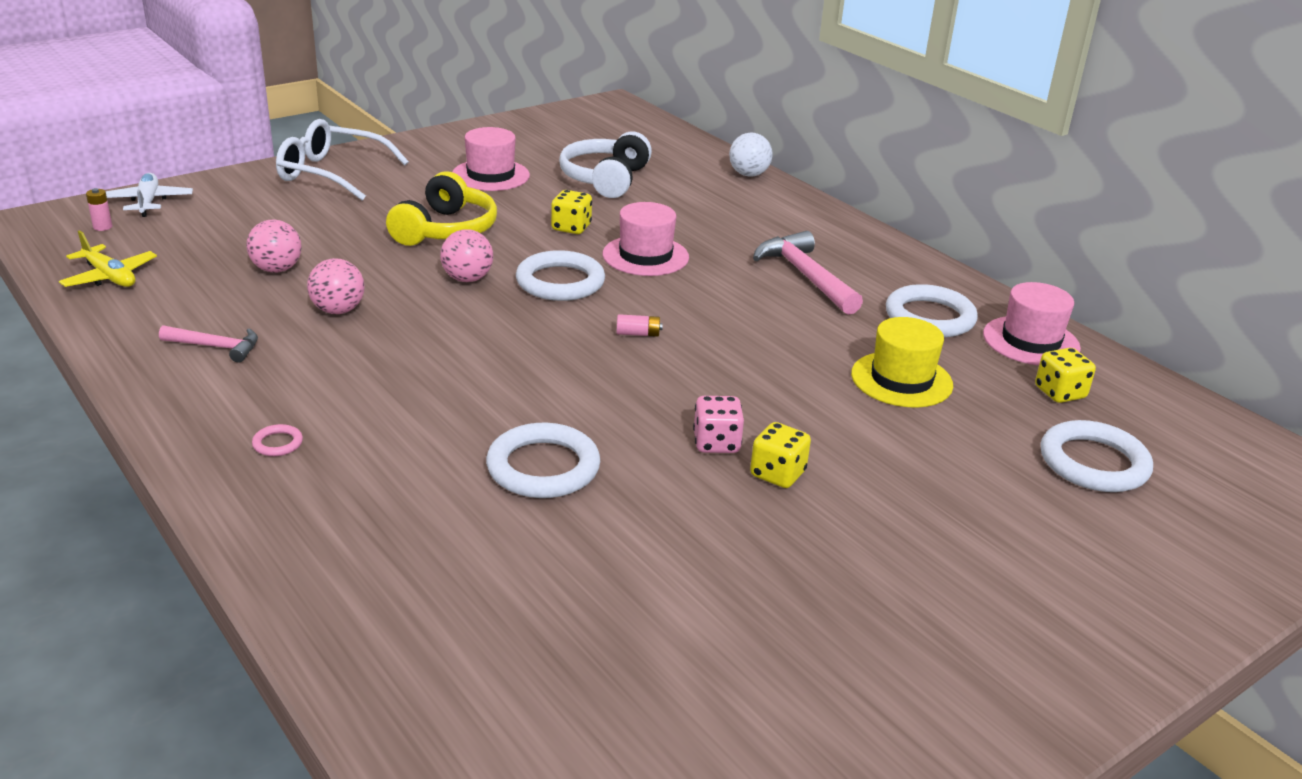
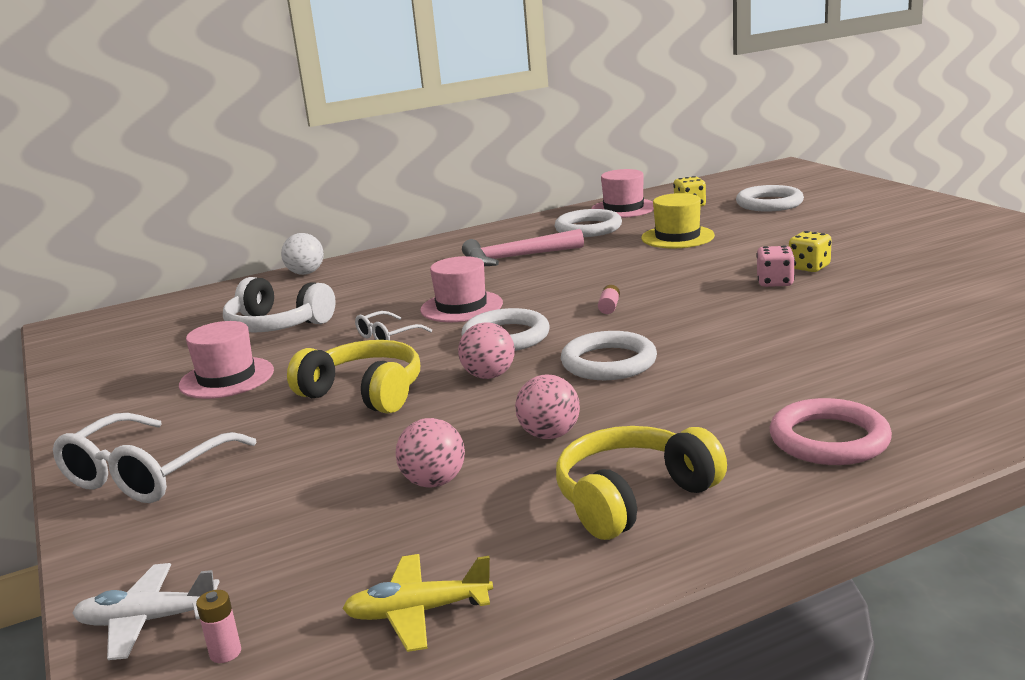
camera: 75 degrees left, 10 degrees down
(109, 277) = (418, 612): yellow plane -> yellow plane turned 150 degrees counterclockwise
(216, 347) = (633, 498): pink hammer -> yellow headphones
(277, 443) = (829, 439): pink ring -> pink ring, size x2.29
(543, 467) = (828, 332): white ring -> white ring (609, 362)
(571, 228) = (387, 336): yellow dice -> white glasses

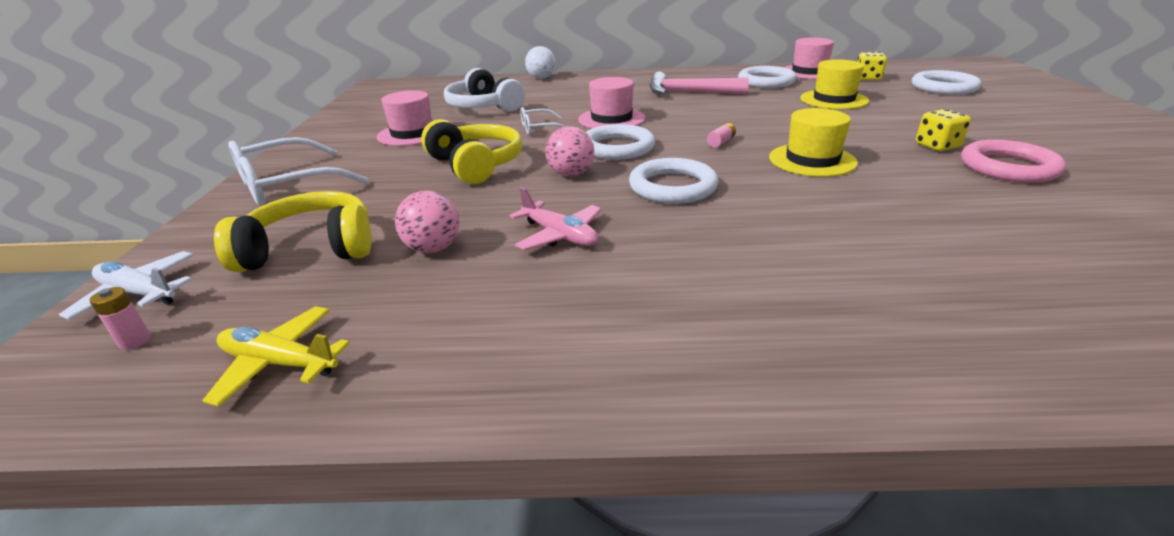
camera: 25 degrees right, 10 degrees up
(549, 435) = (559, 235): pink ball -> pink plane
(633, 498) = (560, 319): yellow headphones -> yellow headphones (311, 249)
(713, 306) = (812, 160): none -> yellow hat
(775, 282) = (890, 152): pink dice -> none
(829, 439) = (808, 323): pink ring -> pink ring (1008, 167)

